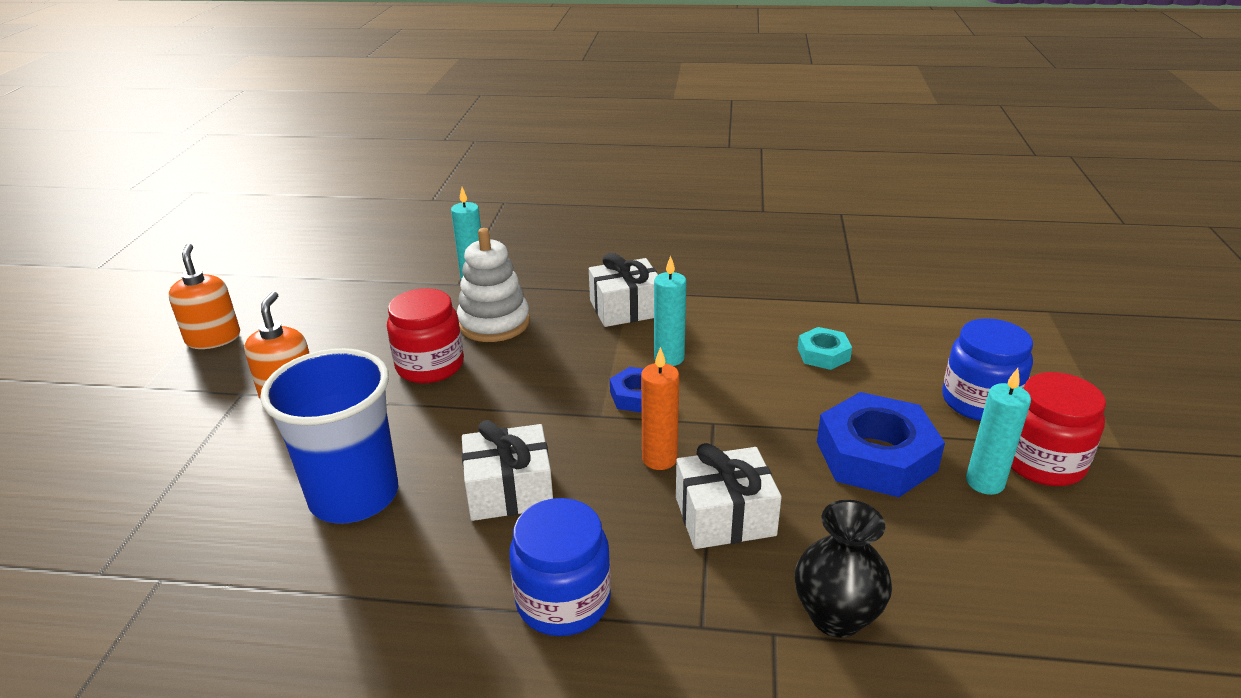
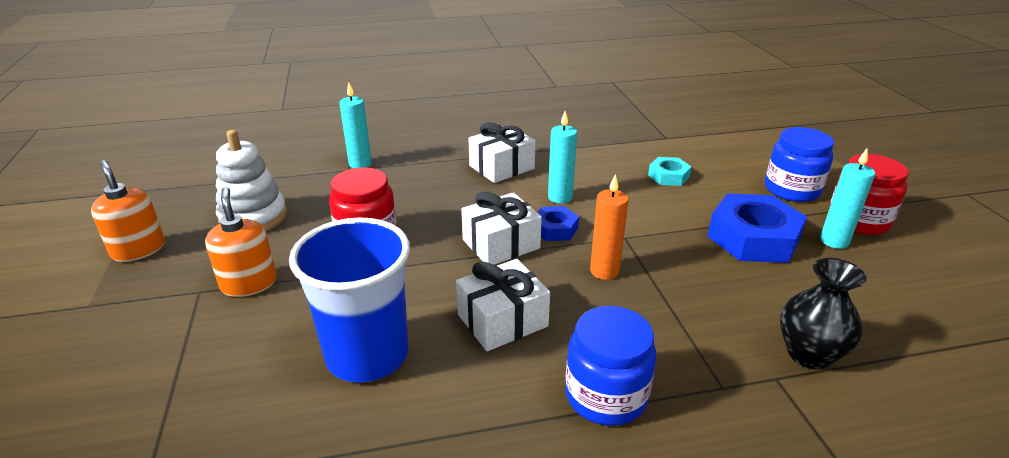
camera: 20 degrees left, 0 degrees up
(494, 323) = (401, 194): white stacking toy -> white stacking toy (253, 217)
(725, 516) = (682, 302): white gift -> white gift (501, 244)

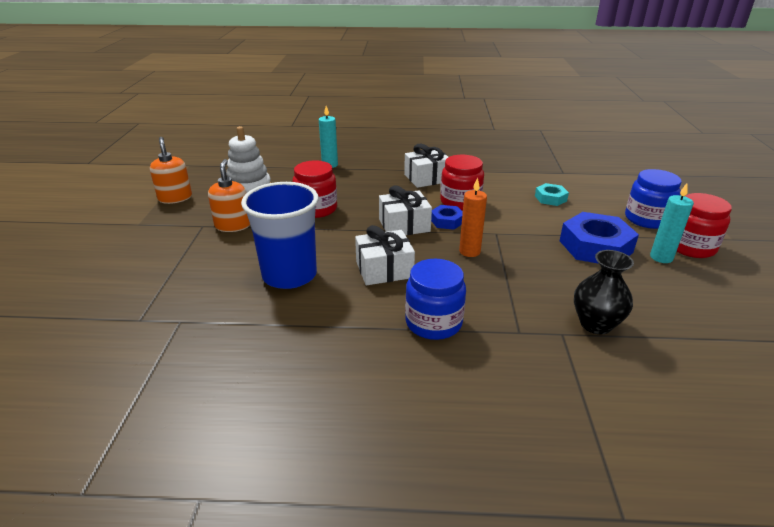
camera: 15 degrees right, 0 degrees up
(560, 197) = (460, 202): turquoise candle -> red jar

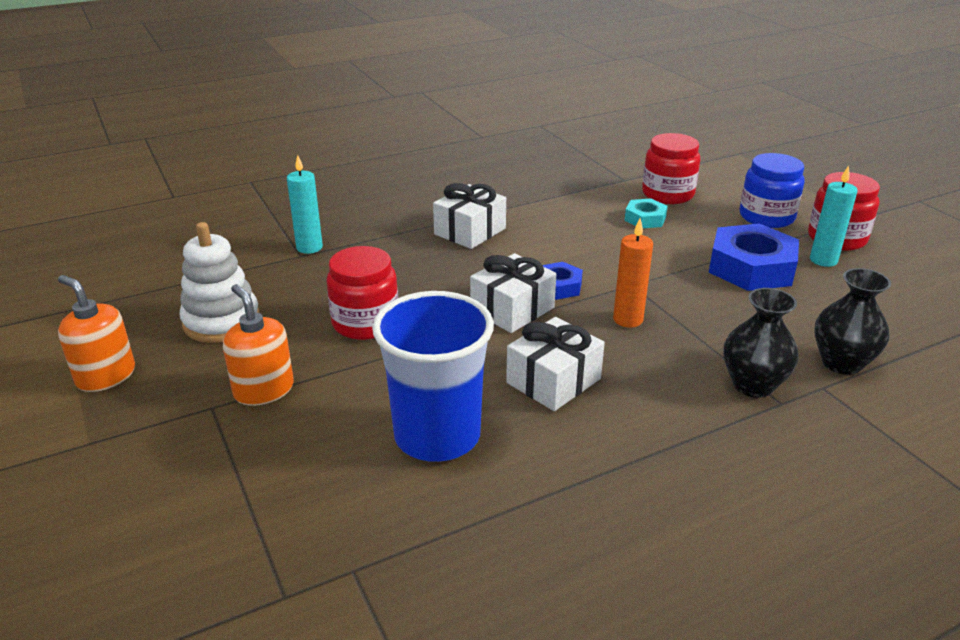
camera: 30 degrees left, 0 degrees up
(433, 323) = (684, 429): blue jar -> none
(460, 202) = (547, 254): red jar -> red jar (667, 194)
(511, 315) = (752, 385): none -> black vase

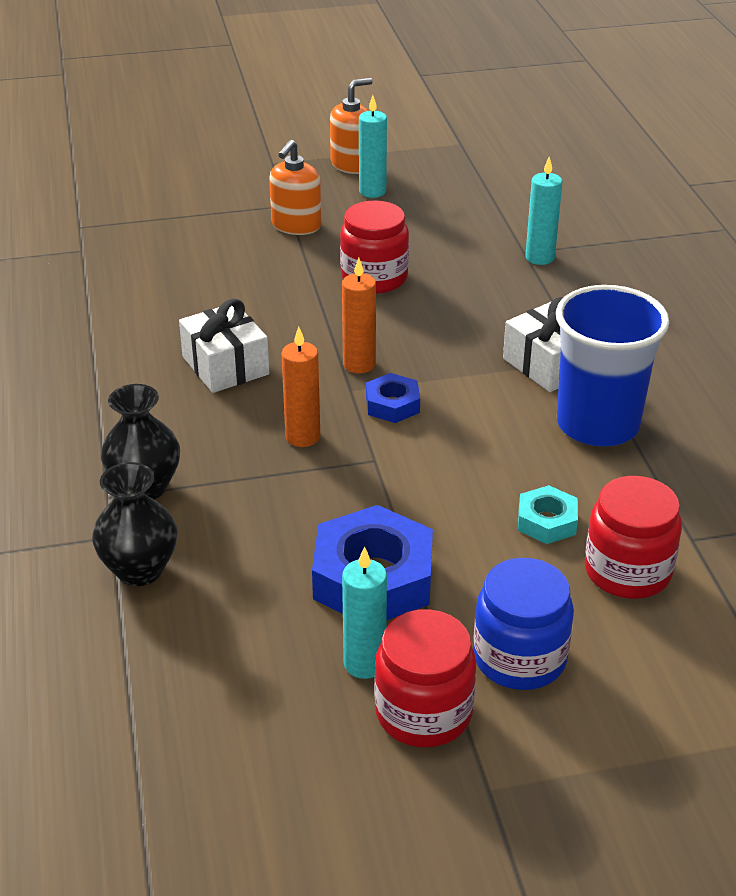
camera: 105 degrees right, 5 degrees up
(178, 351) = (372, 191): none -> turquoise candle
(221, 321) = (410, 209): white stacking toy -> none
(263, 390) = (296, 226): orange soap dispenser -> orange soap dispenser turned 135 degrees clockwise
(437, 436) = (189, 296): blue cup -> blue cup (597, 424)
(512, 309) = (359, 364): white gift -> orange candle

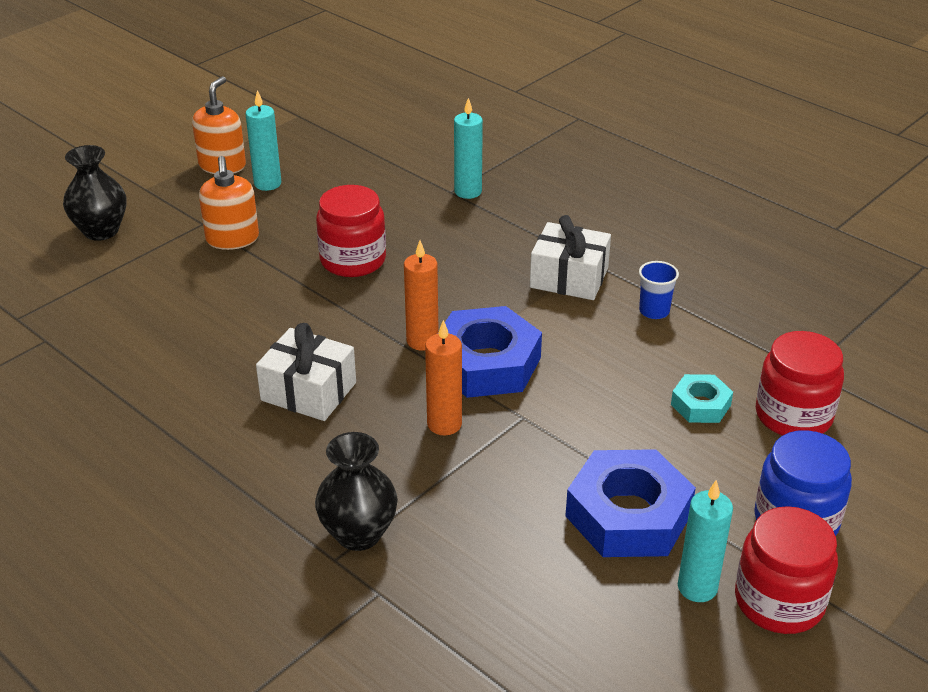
camera: 35 degrees left, 0 degrees up
(140, 570) = (436, 609): black vase -> black vase (101, 231)
(392, 404) = (486, 363): blue nut -> blue nut, size x1.91
(597, 424) = (654, 311): blue cup -> blue cup, size x0.41

